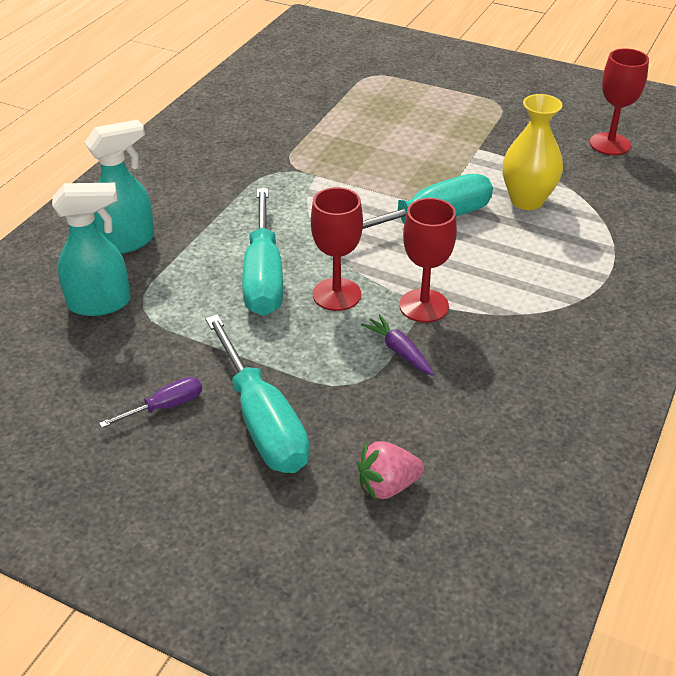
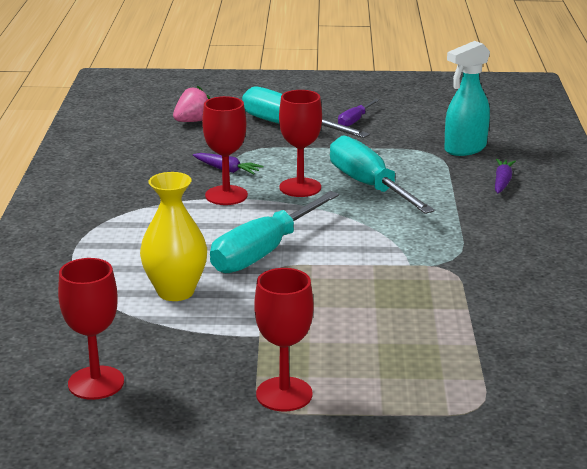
camera: 155 degrees right, 15 degrees down
(128, 242) = (502, 182): turquoise spray bottle -> purple carrot
(484, 108) = (284, 394): none -> red goblet

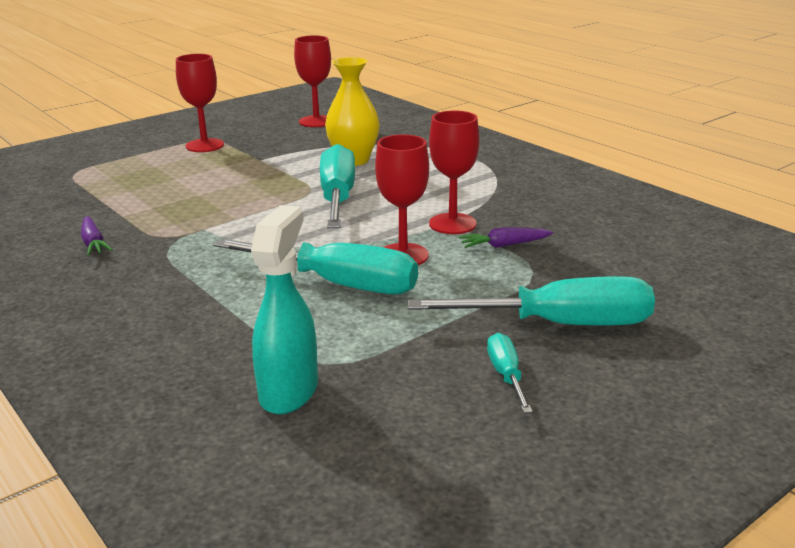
camera: 140 degrees right, 0 degrees up
(193, 121) = (669, 283): pink strawberry -> none
(354, 121) = (506, 375): purple screwdriver -> turquoise screwdriver
(502, 182) = (186, 353): purple carrot -> purple carrot (93, 243)

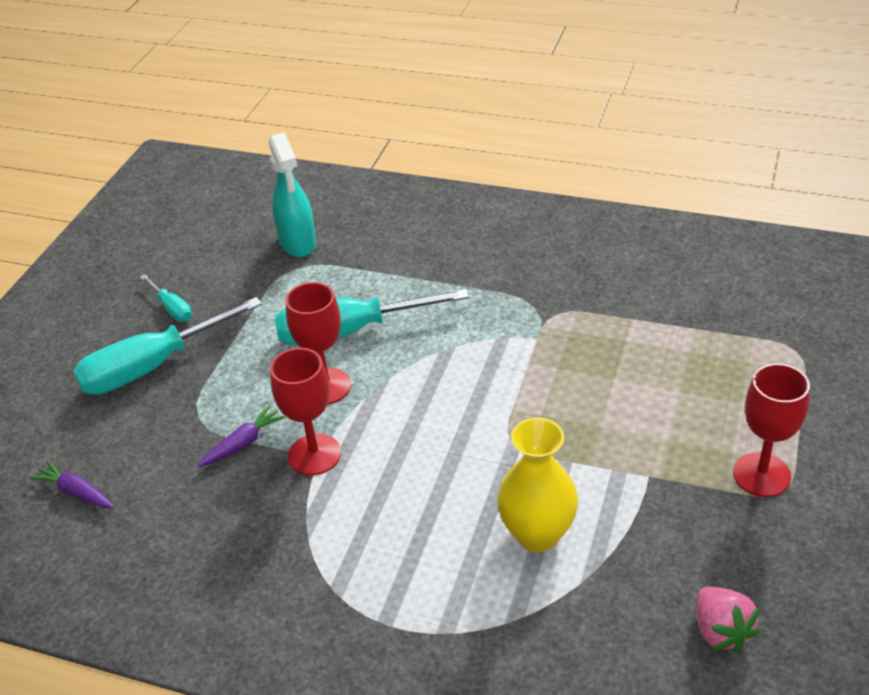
camera: 150 degrees right, 15 degrees up
(93, 243) = (598, 281): purple carrot -> purple carrot (76, 492)
(316, 121) = (721, 631): red goblet -> pink strawberry
(337, 197) = (471, 444): turquoise screwdriver -> none

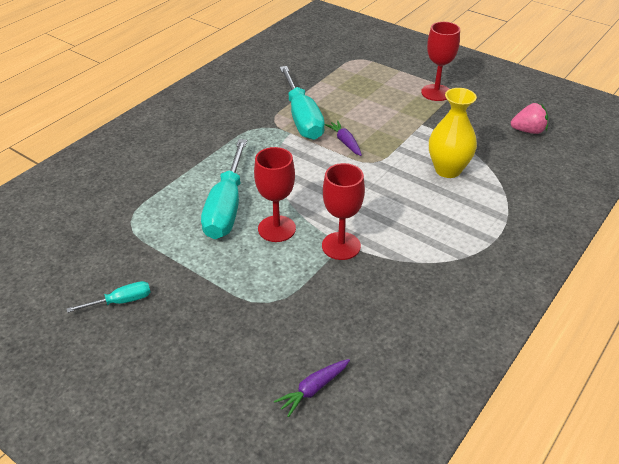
camera: 75 degrees left, 0 degrees up
(151, 367) = (189, 324): turquoise screwdriver -> turquoise screwdriver (302, 118)
(243, 443) = (311, 280): purple carrot -> purple carrot (345, 142)
(298, 243) = (101, 215): turquoise spray bottle -> none

